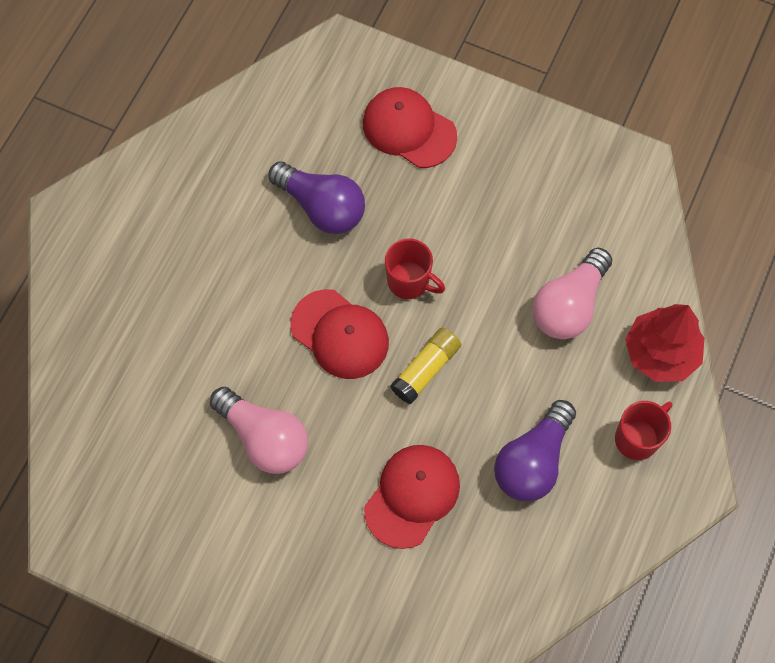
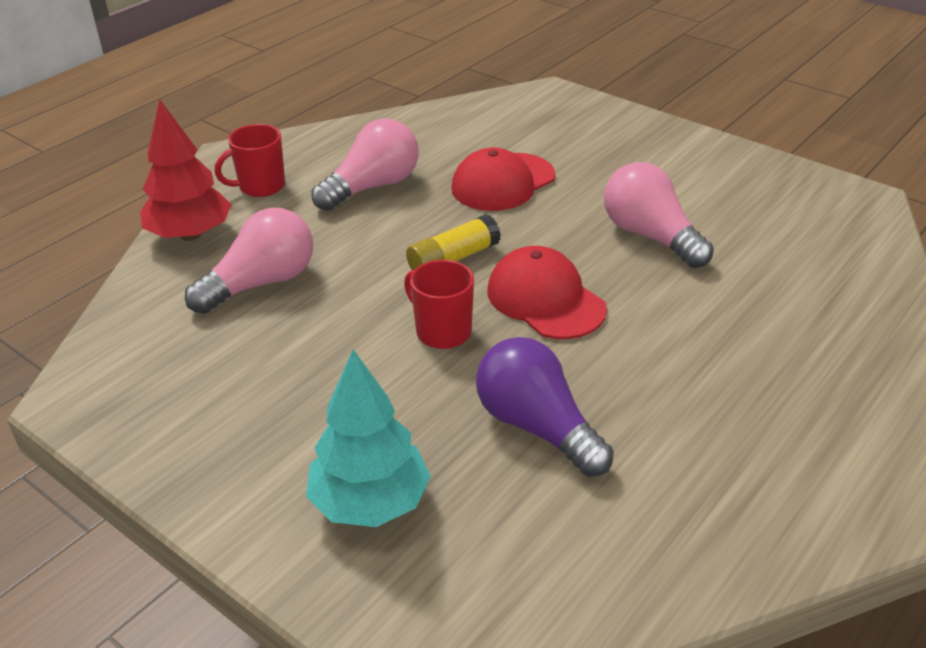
camera: 165 degrees left, 30 degrees down
(409, 129) = (370, 503): red cap -> turquoise tree
(533, 461) = (372, 187): purple light bulb -> pink light bulb

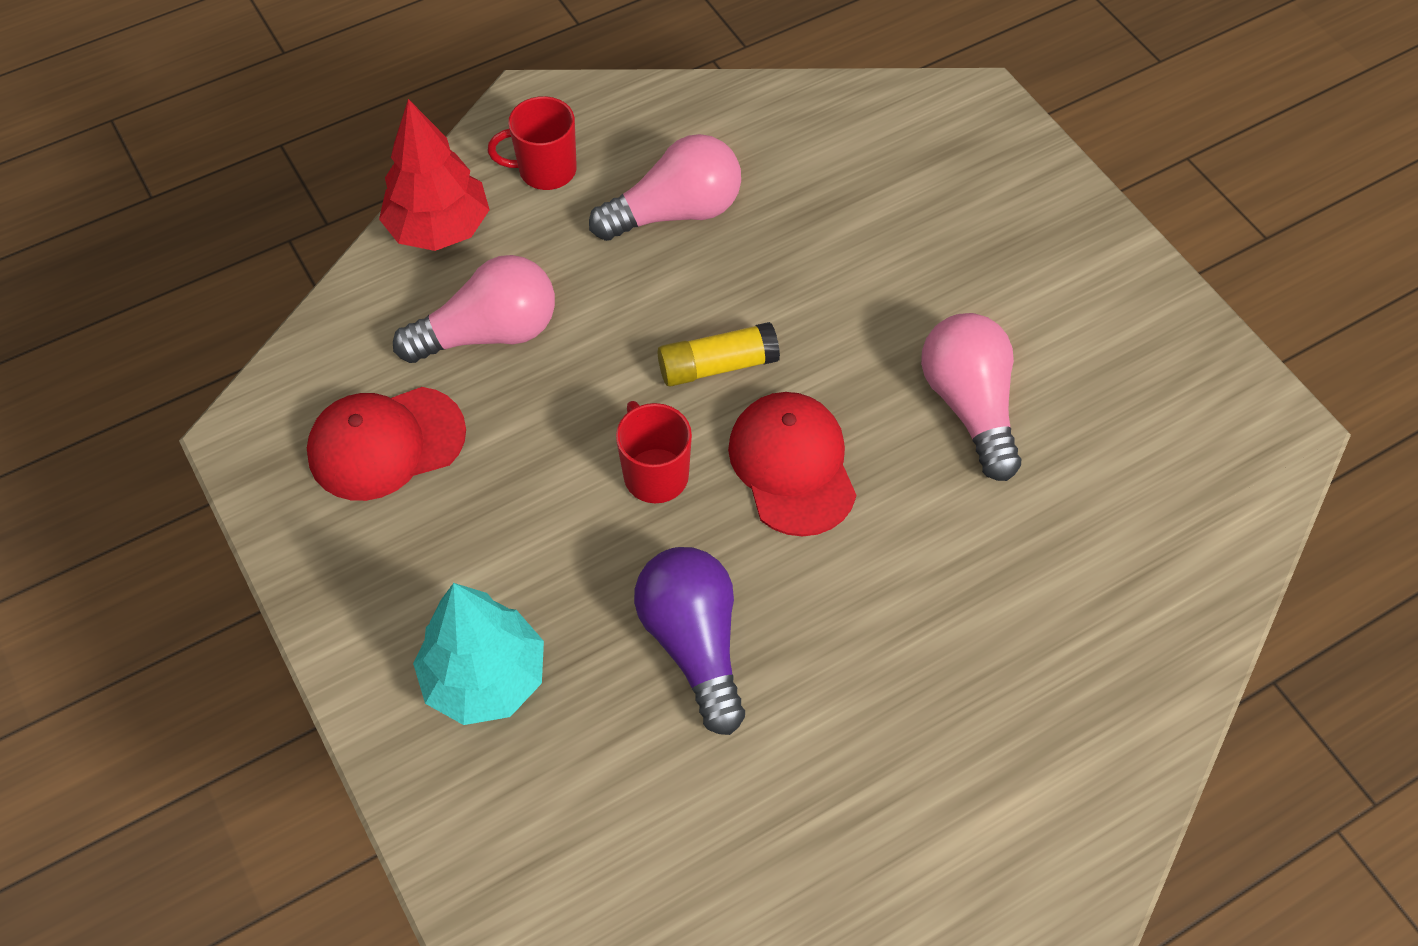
camera: 20 degrees right, 20 degrees up
(503, 182) = (836, 254): red cap -> red cap (386, 443)

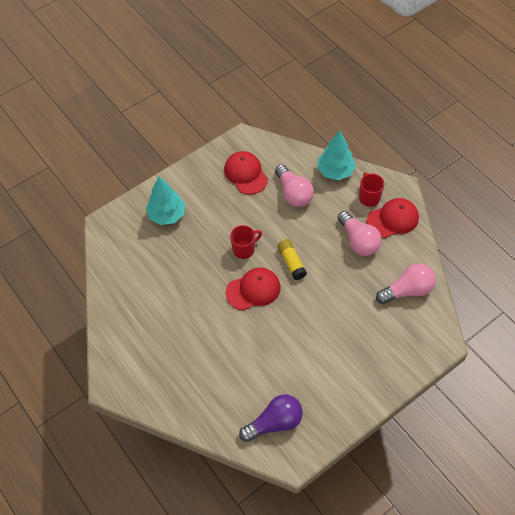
camera: 85 degrees right, 0 degrees up
(439, 228) = (335, 171): red tree -> turquoise tree
(624, 134) = (393, 219): none -> red cap
(694, 644) = (183, 268): purple light bulb -> purple light bulb (274, 423)
(969, 406) = (287, 345): pink light bulb -> pink light bulb (407, 290)

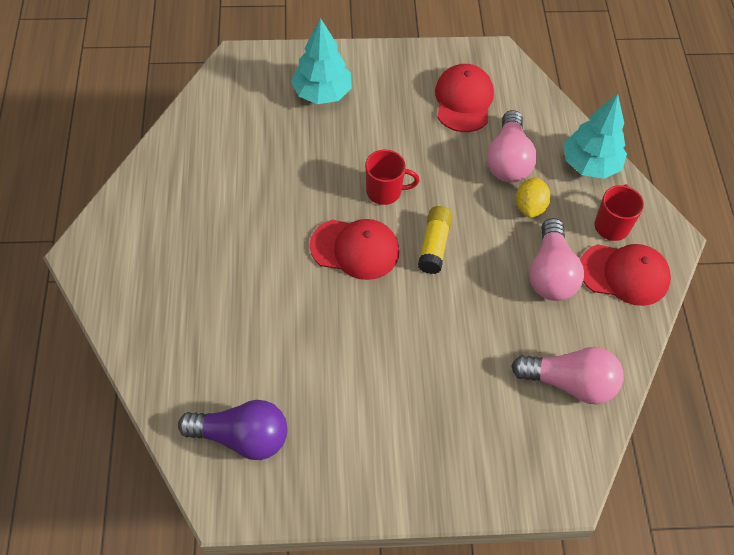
camera: 30 degrees right, 0 degrees up
(323, 212) = (530, 207): none -> yellow lemon

